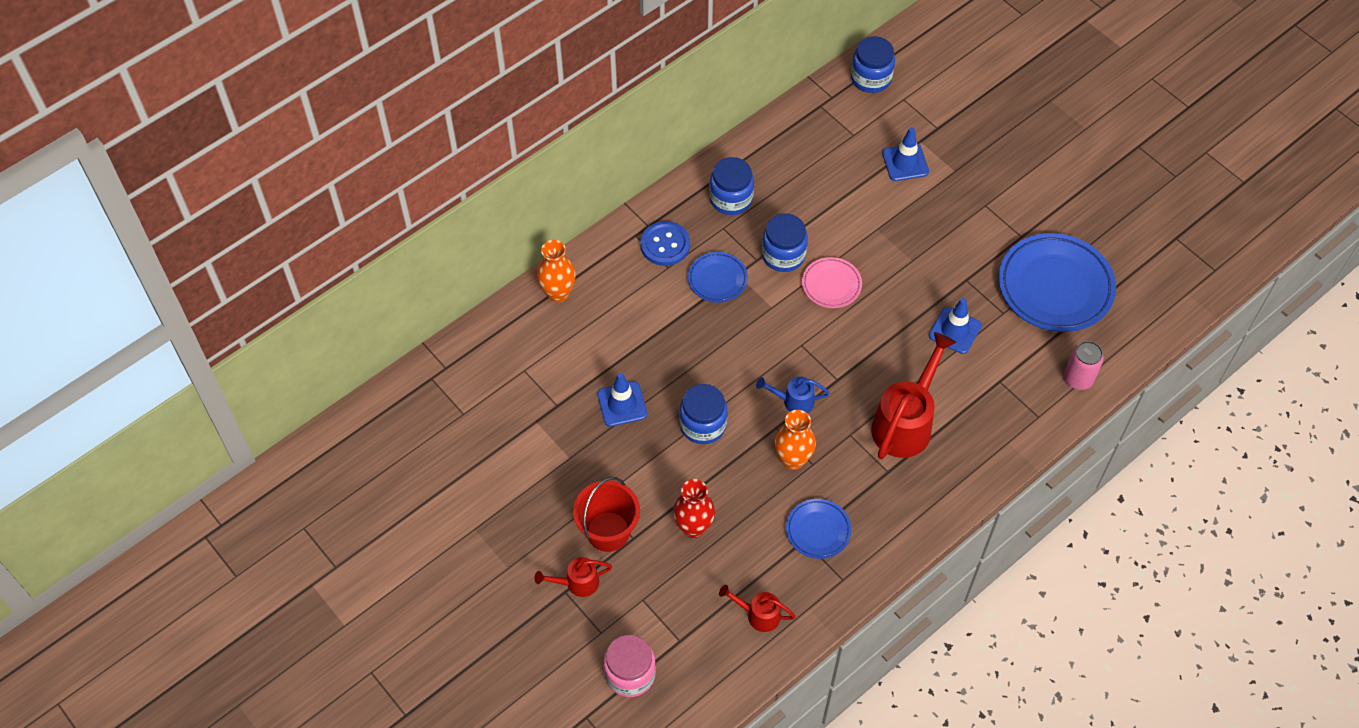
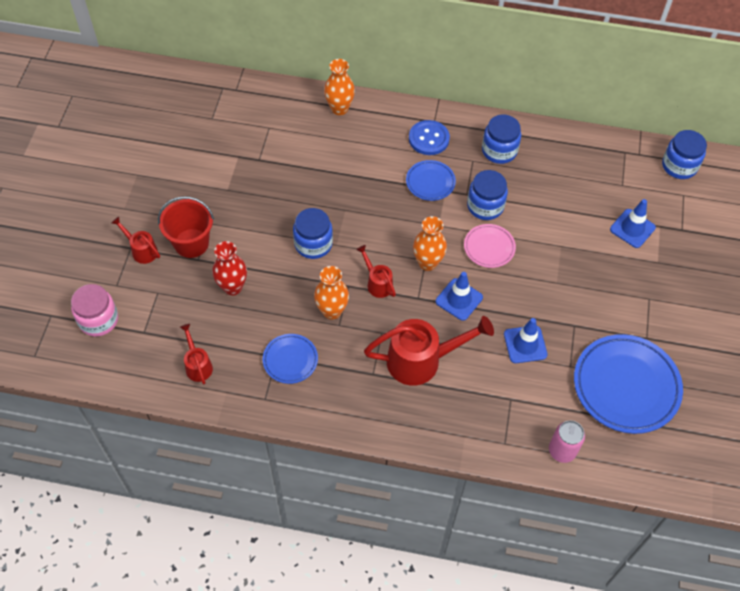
camera: 50 degrees right, 0 degrees up
(622, 404) = (289, 191): blue traffic cone -> blue traffic cone (459, 299)
(793, 401) = (377, 283): blue watering can -> red watering can
(806, 345) = (427, 263): none -> orange vase

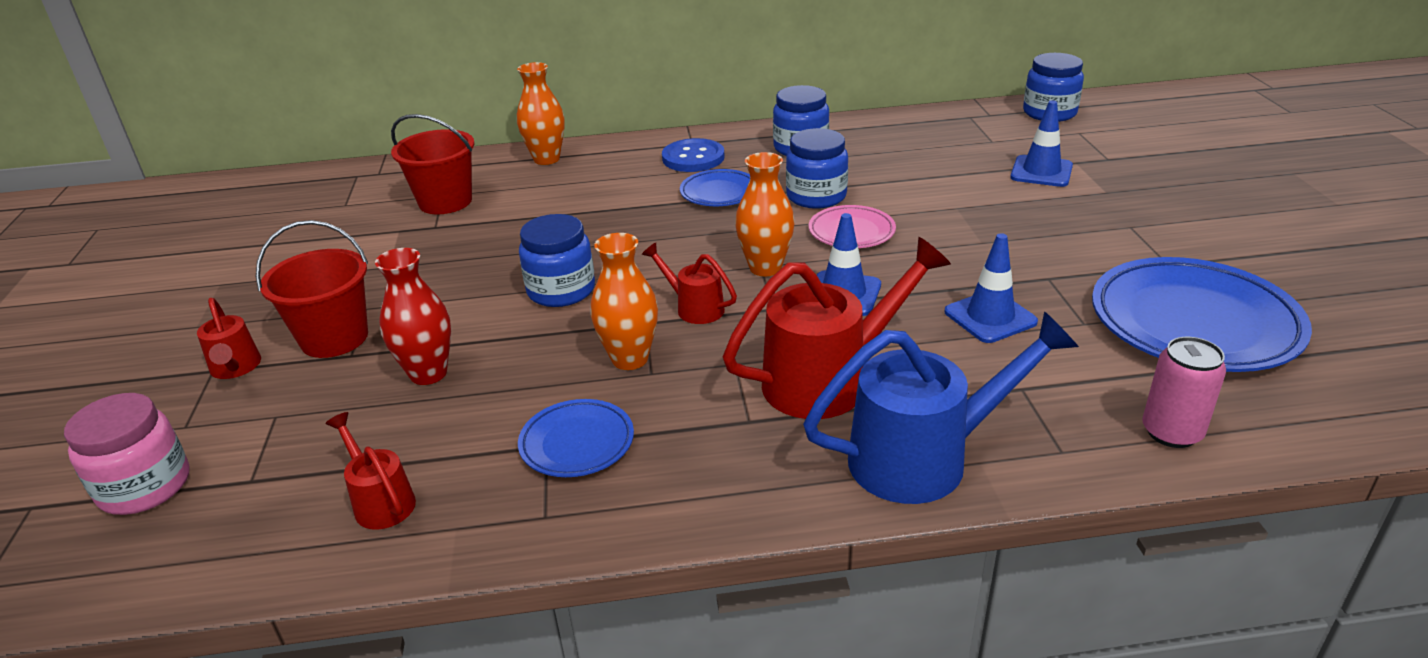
camera: 15 degrees left, 25 degrees down
(141, 250) = (235, 368): red watering can -> red watering can turned 135 degrees counterclockwise
(269, 135) = (445, 202): none -> red bucket
(441, 425) = (924, 458): none -> blue watering can

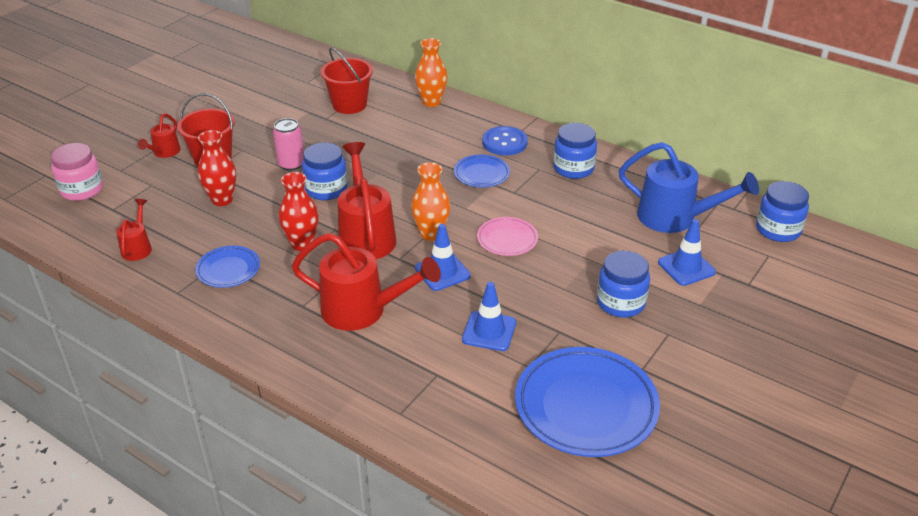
camera: 40 degrees right, 5 degrees up
(630, 359) = (302, 244): orange vase -> red vase
(694, 308) = (366, 235): red watering can -> red watering can, size x1.95
(816, 196) = (527, 206): blue jar -> blue jar (620, 303)
(924, 458) = (340, 373): blue watering can -> blue watering can (675, 218)
(1171, 432) = (463, 443): pink can -> pink can (291, 164)

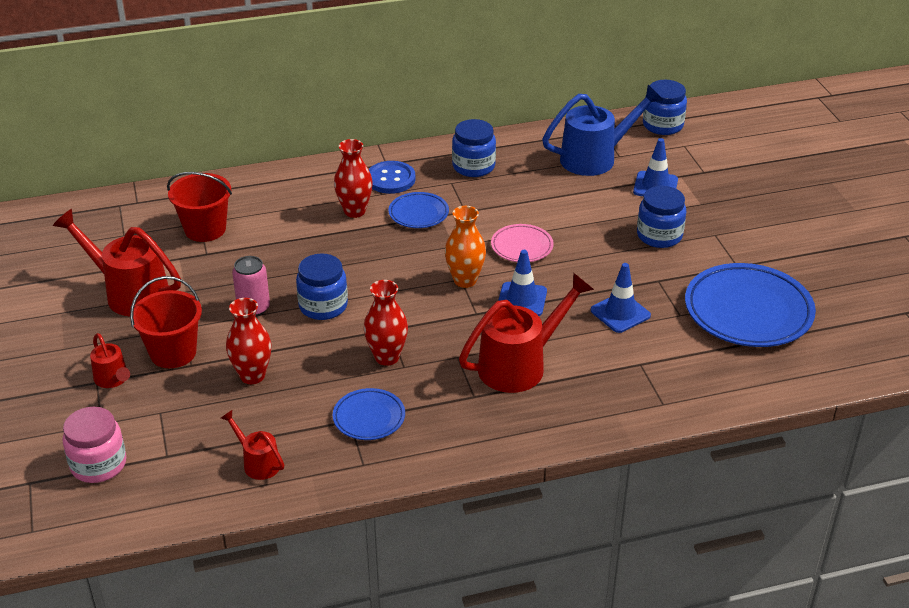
camera: 50 degrees left, 0 degrees up
(366, 235) = (421, 316): red watering can -> red watering can (130, 293)
(431, 102) = (272, 183): orange vase -> none
(446, 147) = (354, 211): none -> red vase

